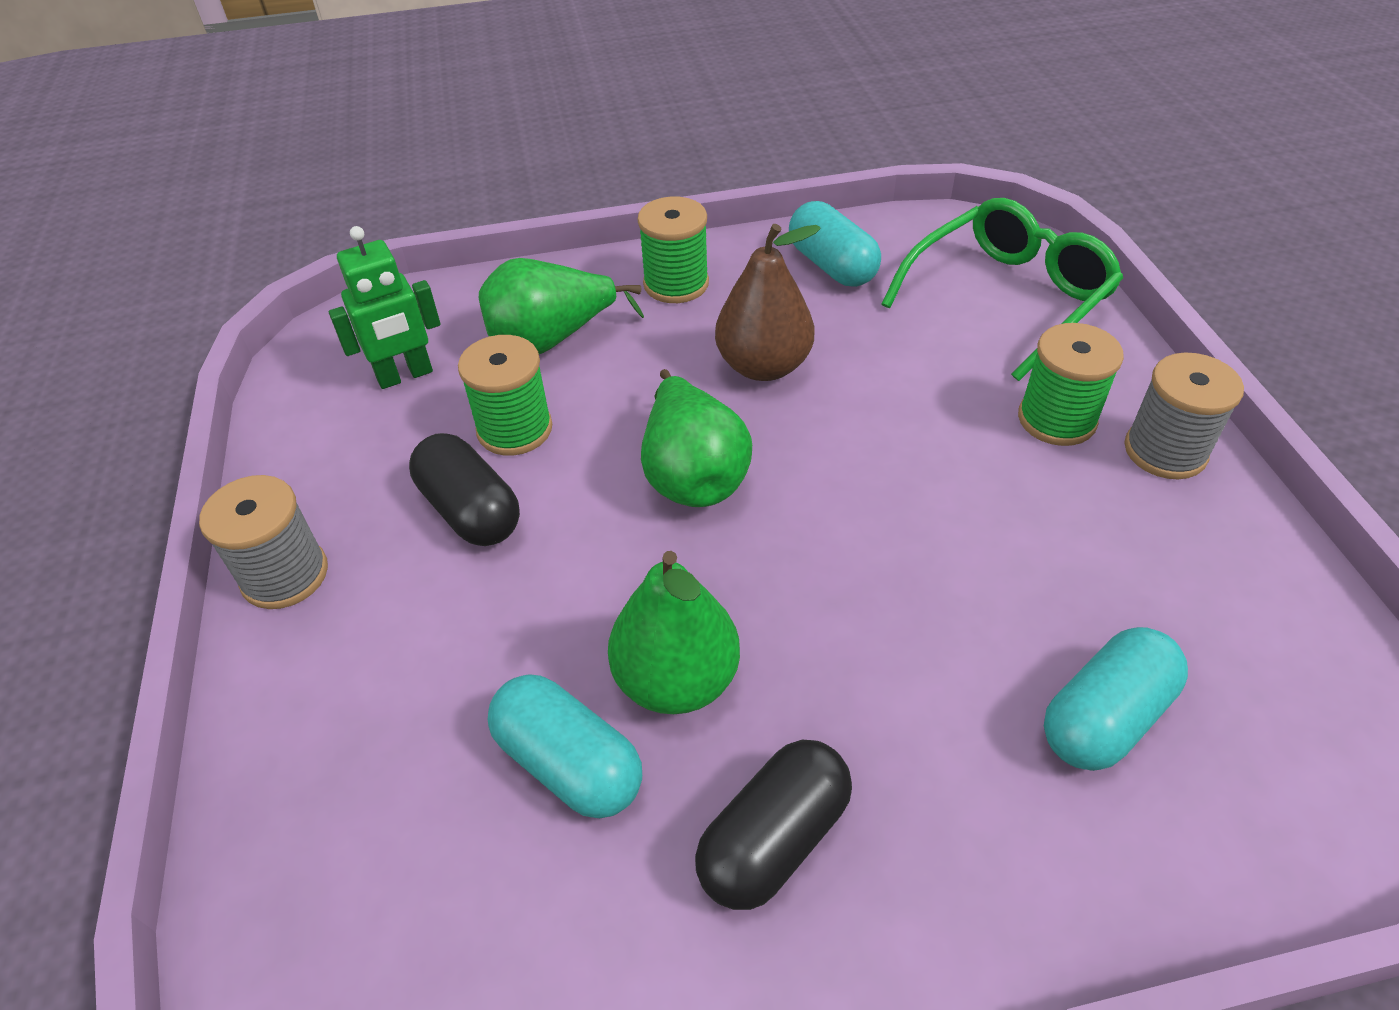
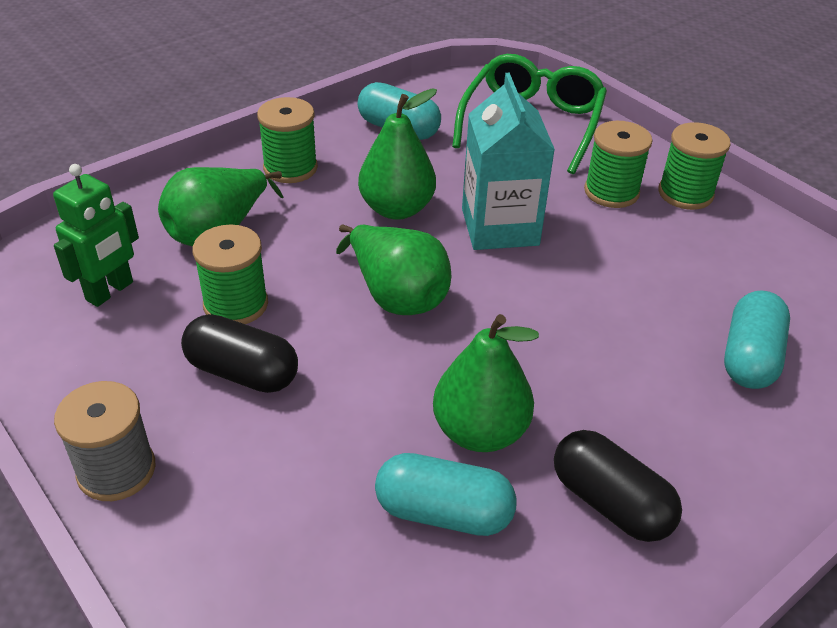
camera: 30 degrees left, 5 degrees down
(763, 366) = (397, 209): brown pear -> green pear
(774, 839) = (610, 503): black capsule -> black capsule turned 60 degrees counterclockwise
(874, 425) = (500, 227): none -> turquoise carton
(1165, 451) = (685, 193): grey spool -> green spool

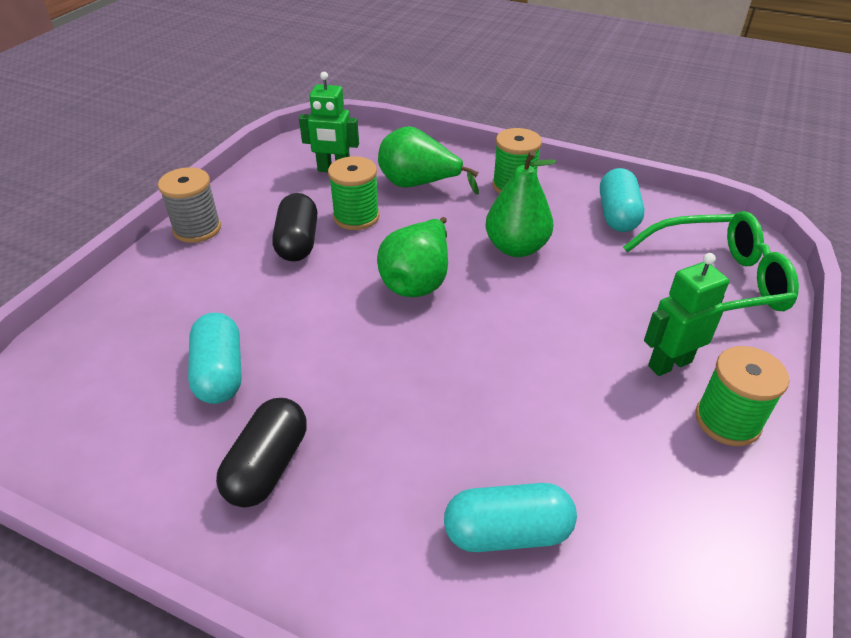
camera: 65 degrees right, 0 degrees up
(480, 431) = (304, 368): green pear -> none
(500, 227) = (546, 308): turquoise carton -> none
(611, 192) = (669, 363): green spool -> green robot

